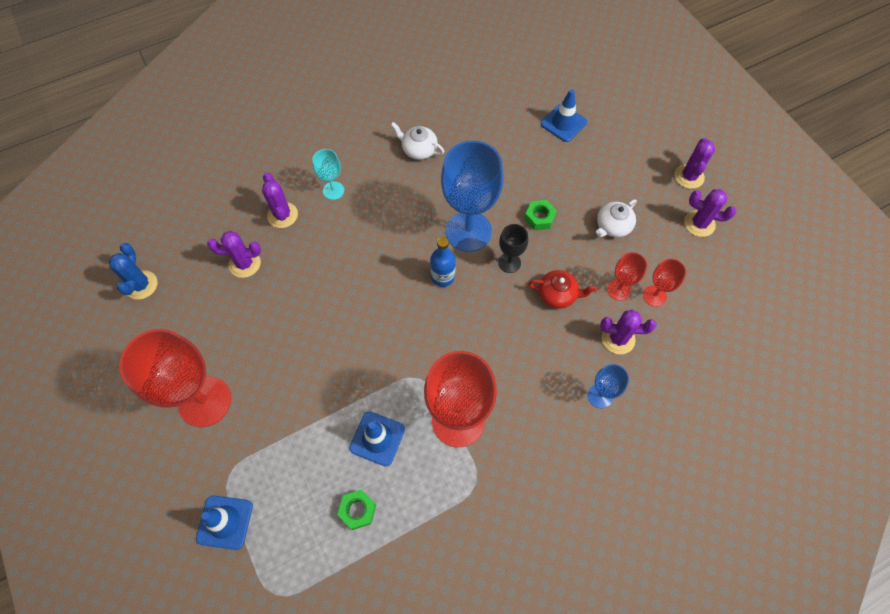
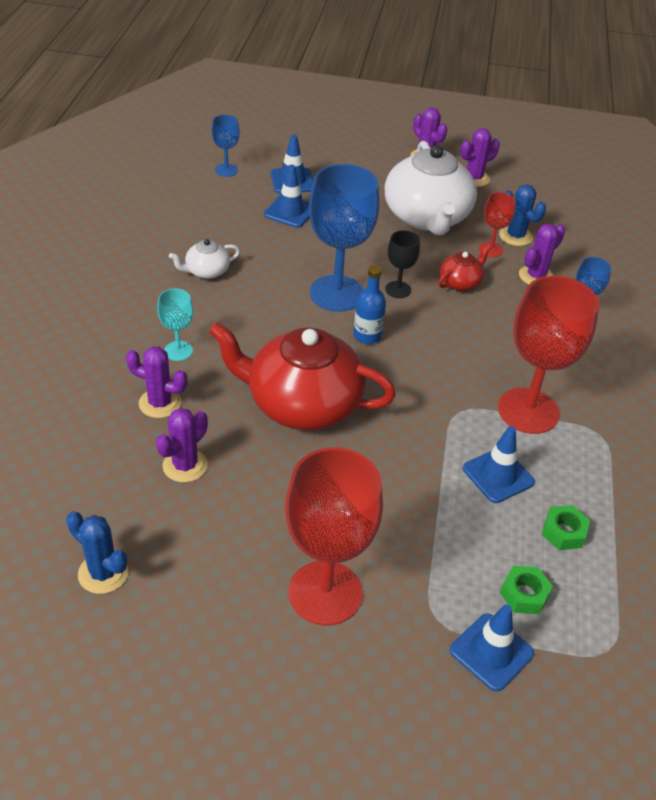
camera: 55 degrees left, 20 degrees down
(345, 285) = (302, 404): none -> red teapot
(527, 146) = (290, 212): none -> blue traffic cone
(533, 82) = (226, 170): none -> blue goblet
(539, 218) = (372, 248): green nut -> green nut (524, 594)
(612, 226) = (427, 217): white teapot -> white teapot, size x2.23
(654, 296) = (515, 236): red goblet -> blue cactus

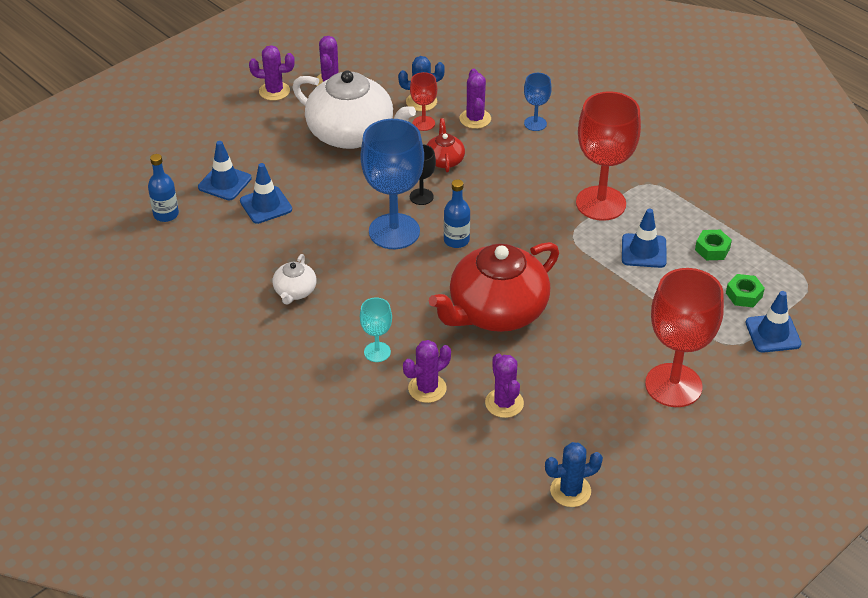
camera: 50 degrees left, 0 degrees up
(226, 170) = (166, 214): blue goblet -> blue bottle

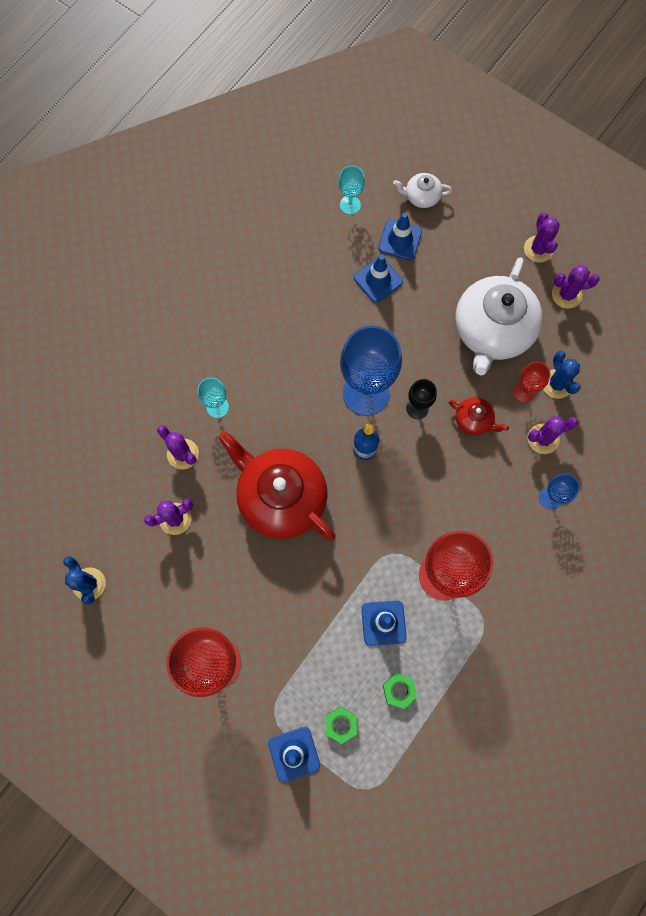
camera: 80 degrees right, 30 degrees up
(166, 214) = (350, 205): blue bottle -> turquoise goblet
(295, 291) = (276, 328): white teapot -> white teapot (421, 196)
(444, 160) = (474, 420): red teapot -> red teapot turned 45 degrees clockwise

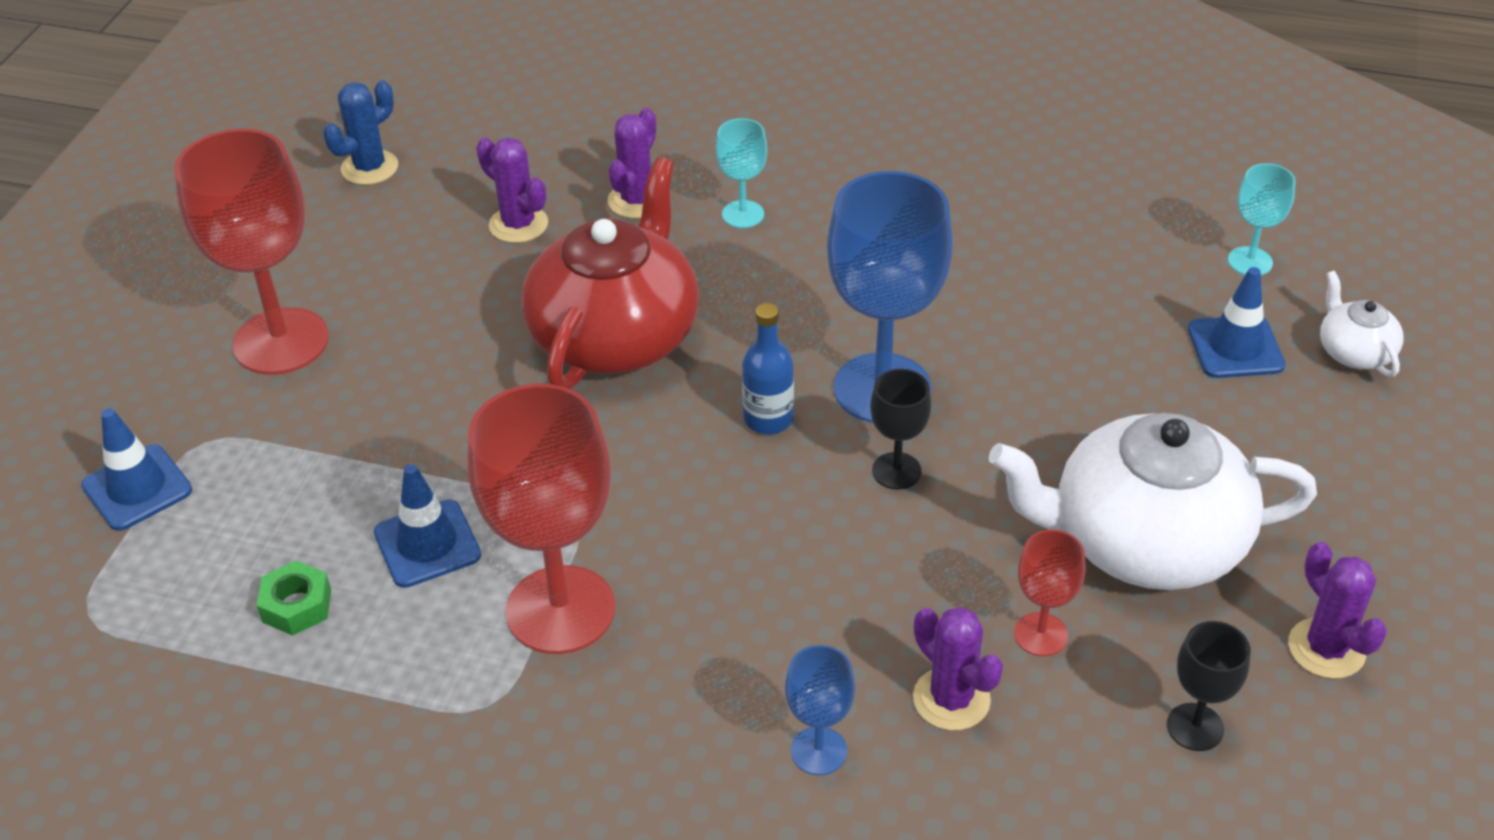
camera: 70 degrees right, 30 degrees down
(341, 724) = (207, 537): green nut -> none
(378, 280) = (1126, 341): blue traffic cone -> none
(474, 420) = (923, 566): red teapot -> none
(538, 249) = (1395, 568): purple cactus -> none
(556, 384) = (1097, 689): blue cactus -> none
(585, 359) = (1195, 727): none -> black goblet

